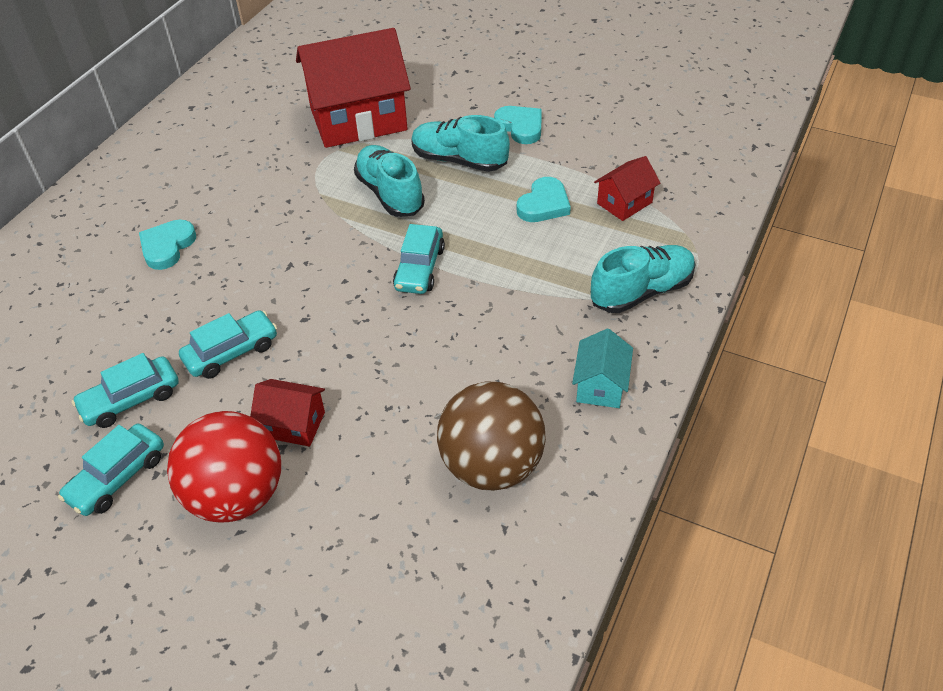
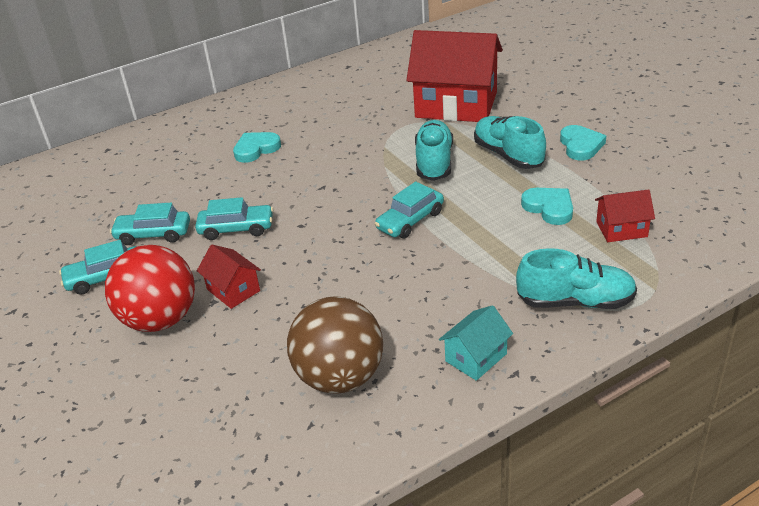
camera: 35 degrees right, 10 degrees down
(544, 204) = (549, 208): turquoise heart -> turquoise heart turned 105 degrees counterclockwise

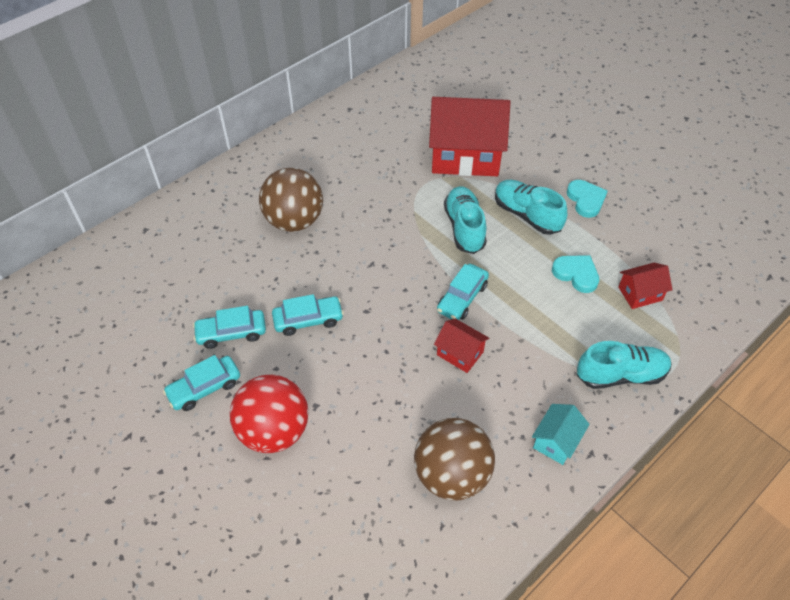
camera: 15 degrees left, 15 degrees up
(233, 290) = (329, 391): red house -> red house (460, 353)
(256, 149) = (294, 221): turquoise heart -> brown ball

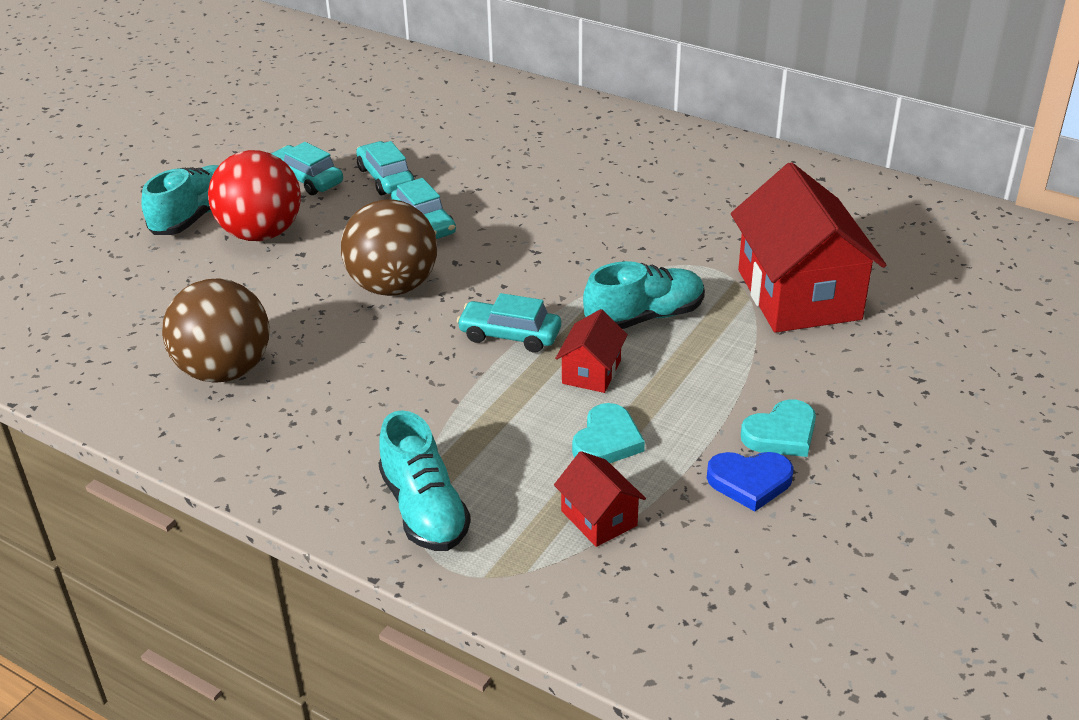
camera: 75 degrees right, 15 degrees down
(294, 221) = (579, 181): brown ball -> brown ball (393, 286)
(460, 353) = (413, 348): red house -> red house (591, 372)
(527, 215) = (706, 374): turquoise shoe -> turquoise shoe (195, 216)
(556, 441) = (291, 455): turquoise house -> none
(621, 224) = (750, 482): none -> blue heart

